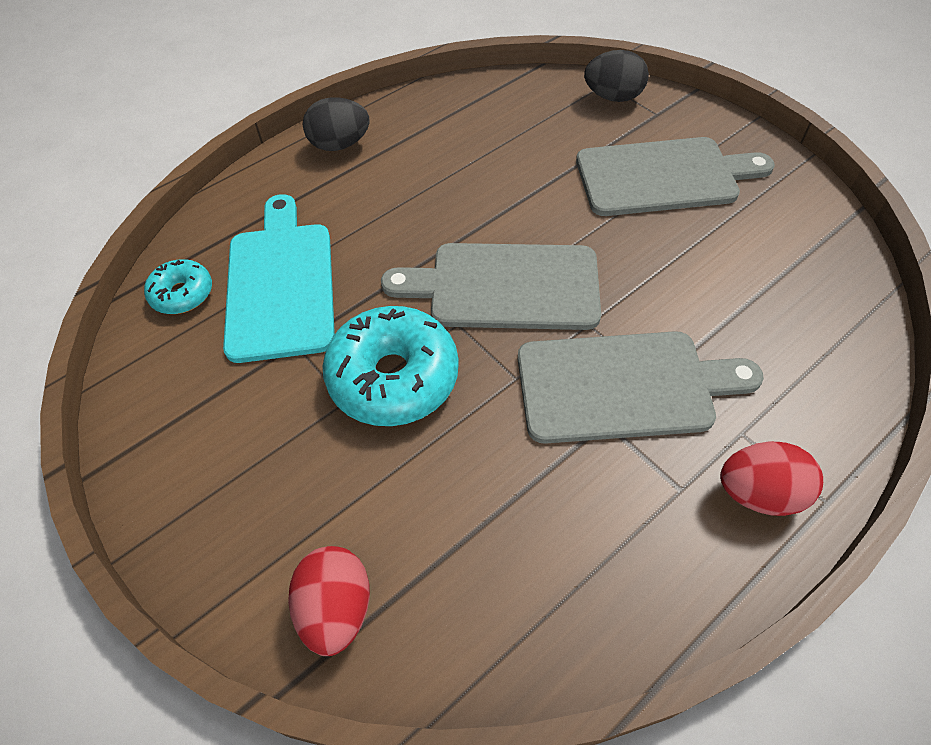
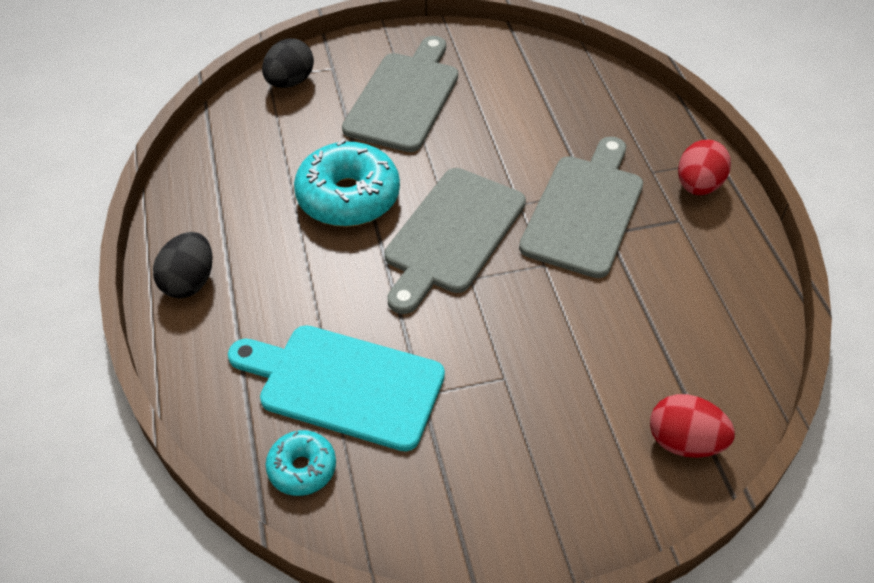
camera: 65 degrees left, 5 degrees down
(393, 377) = (499, 338): turquoise donut -> turquoise donut (348, 197)

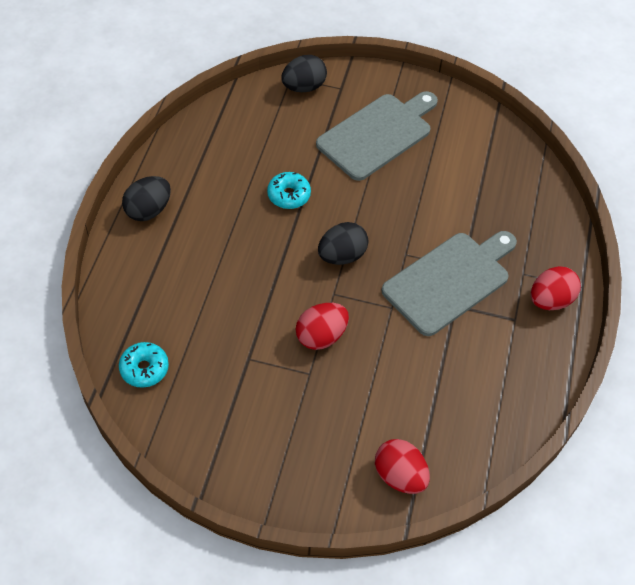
camera: 25 degrees right, 5 degrees up
(344, 384) = (203, 327): turquoise cutting board -> none
(348, 197) = (289, 195): turquoise donut -> turquoise donut, size x0.54
(452, 235) = (342, 256): grey cutting board -> black egg
(489, 331) = (321, 336): none -> red egg

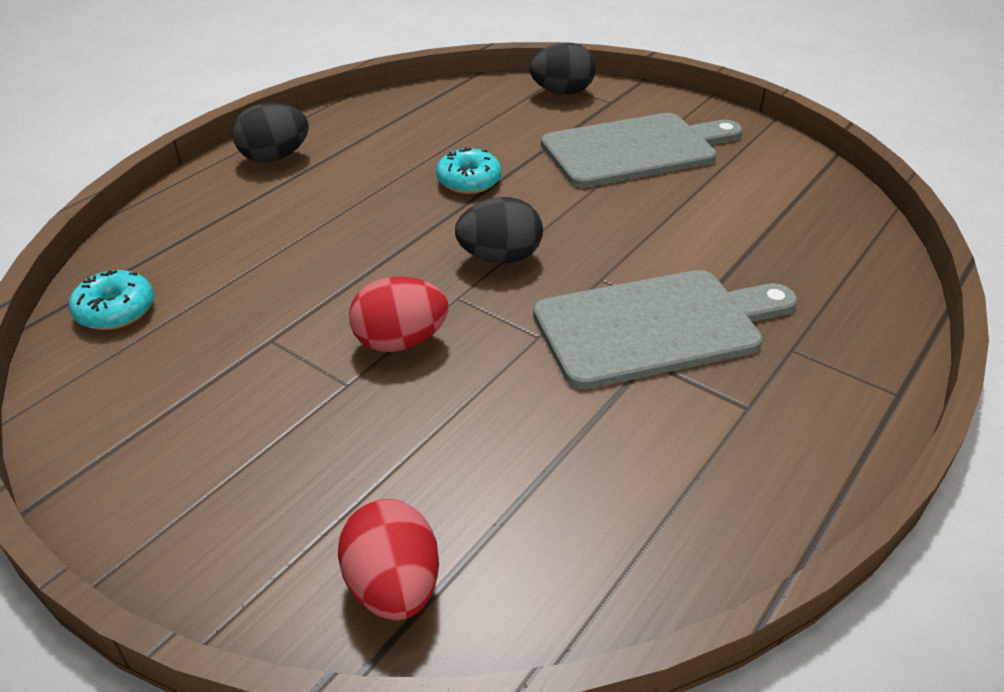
camera: 25 degrees right, 15 degrees down
(550, 300) = (829, 397): red egg -> none

